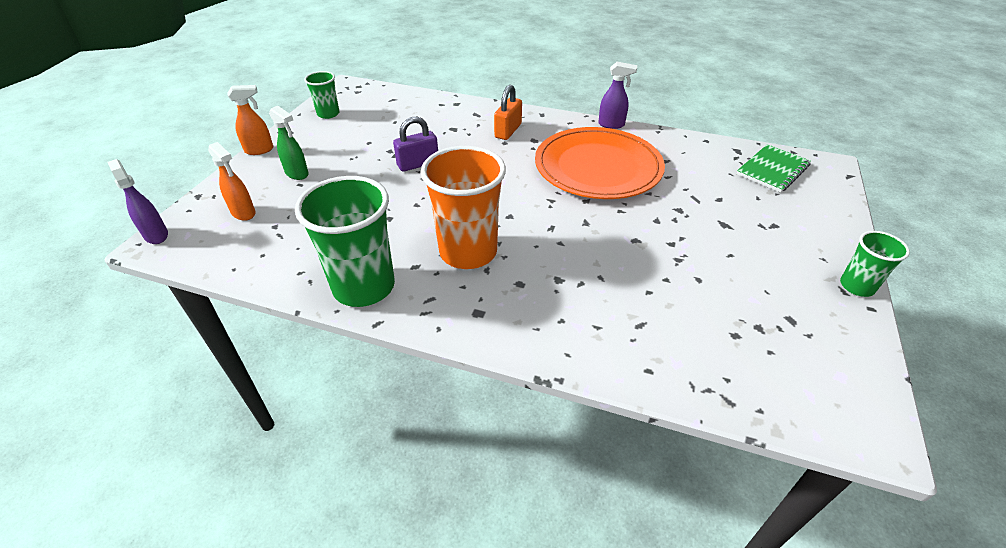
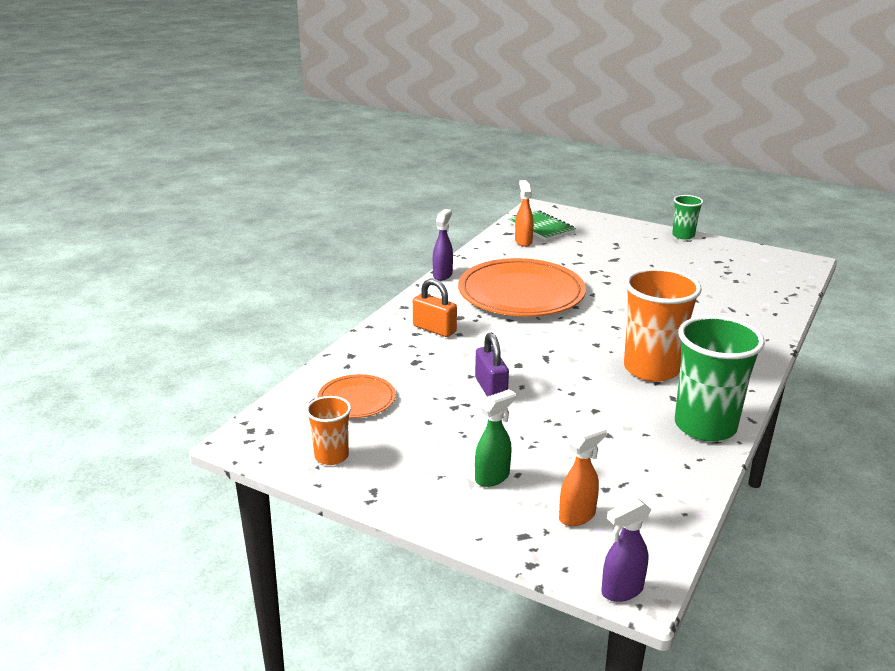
camera: 80 degrees left, 15 degrees down
(260, 150) = (419, 516): orange spray bottle -> orange spray bottle (523, 241)
(328, 114) = (331, 456): green cup -> orange cup
(396, 113) = (356, 399): none -> orange plate

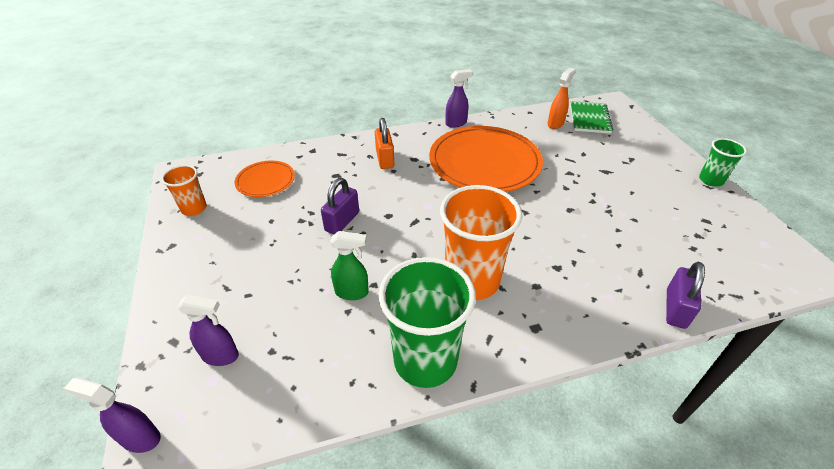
camera: 45 degrees right, 15 degrees up
(492, 477) = (232, 285): green spray bottle -> green spray bottle (352, 292)
(577, 516) = (221, 356): orange spray bottle -> purple spray bottle
(778, 317) = (675, 308): none -> purple padlock

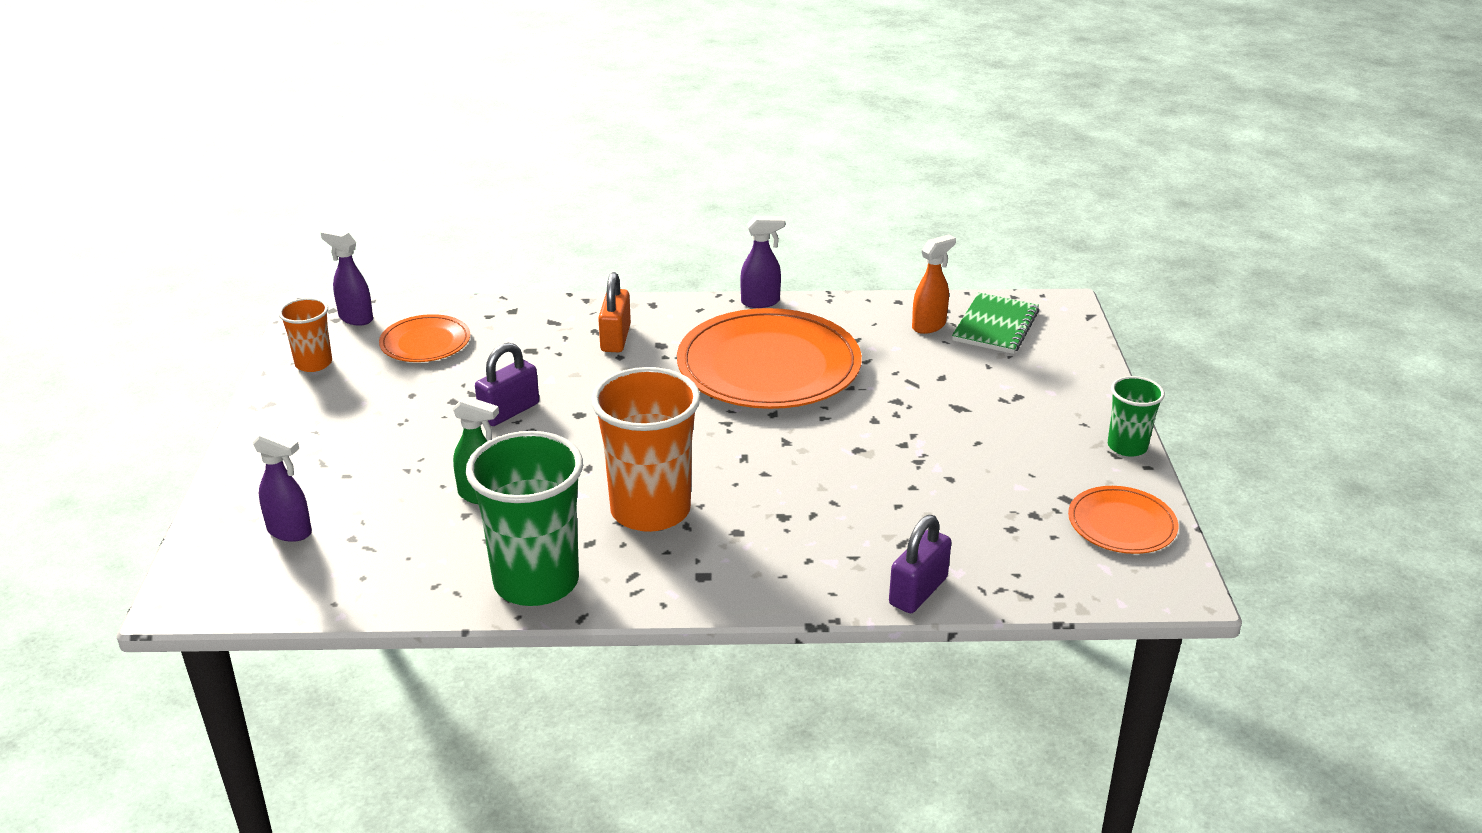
camera: 15 degrees right, 10 degrees down
(140, 438) = (176, 589): purple spray bottle -> purple spray bottle (355, 318)
(749, 232) = (1121, 524): none -> orange plate

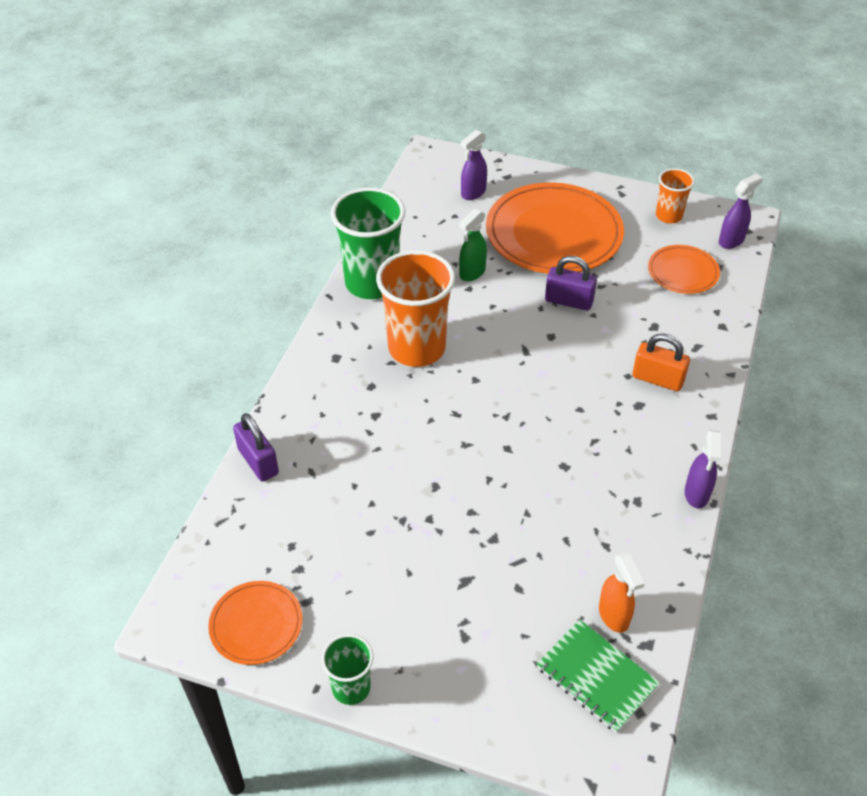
camera: 110 degrees right, 15 degrees up
(509, 411) = (568, 301): purple padlock -> purple padlock turned 45 degrees counterclockwise
(769, 366) = (580, 466): orange plate -> orange plate (553, 233)

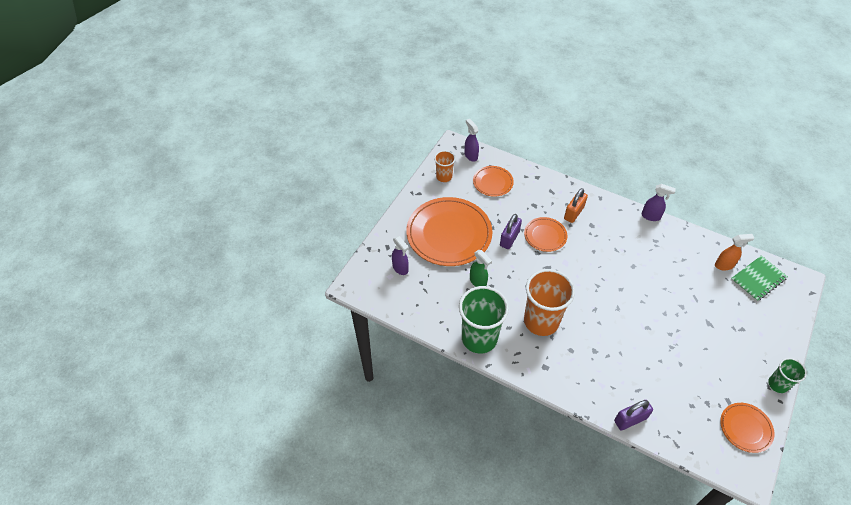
camera: 80 degrees left, 5 degrees up
(591, 344) = (545, 235): none -> orange plate

